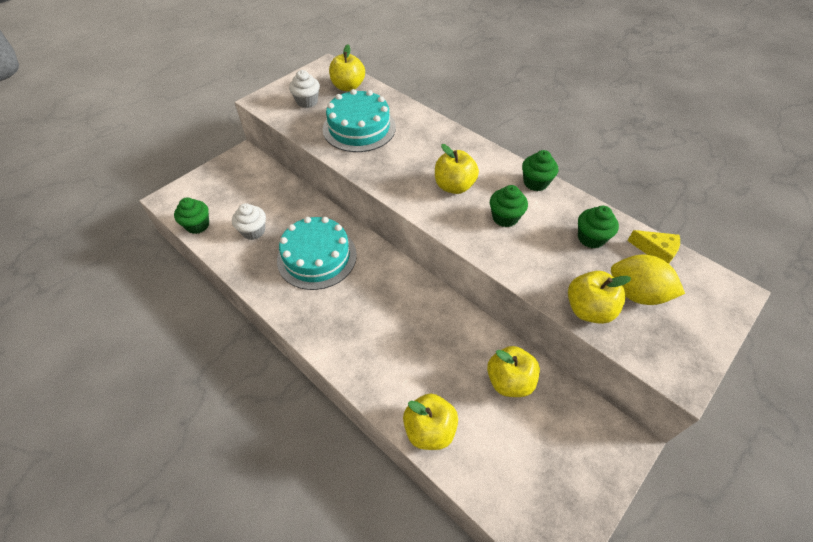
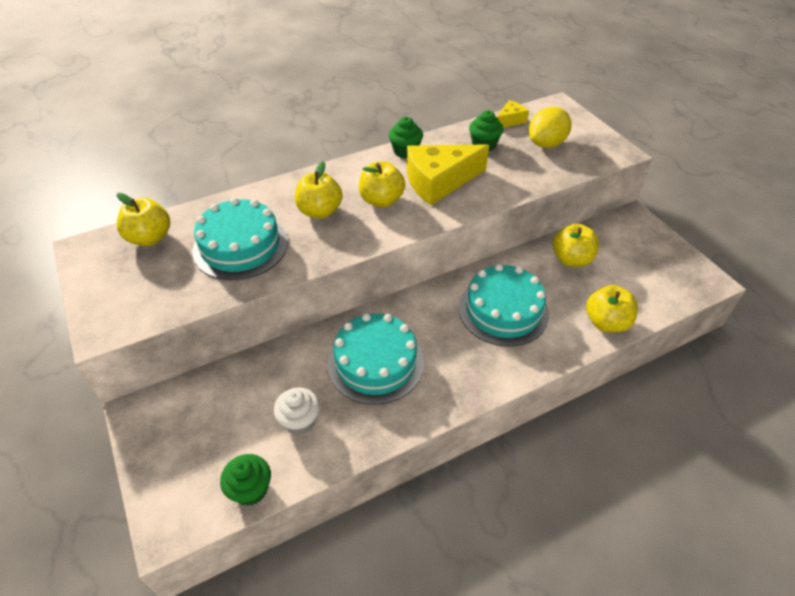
camera: 70 degrees left, 5 degrees down
(307, 101) = (147, 282): white cupcake -> none
(407, 332) = (503, 310): none -> turquoise cake
(505, 217) = (439, 182): green cupcake -> yellow cheese
(588, 309) = (554, 171): yellow apple -> yellow apple (320, 211)

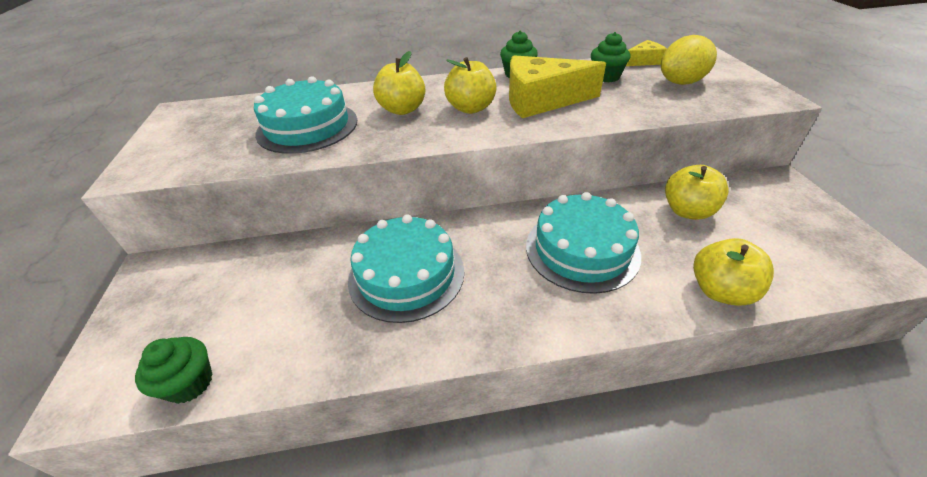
camera: 20 degrees right, 5 degrees down
(150, 238) = (235, 110): yellow apple -> none
(300, 421) = (290, 318): white cupcake -> none

